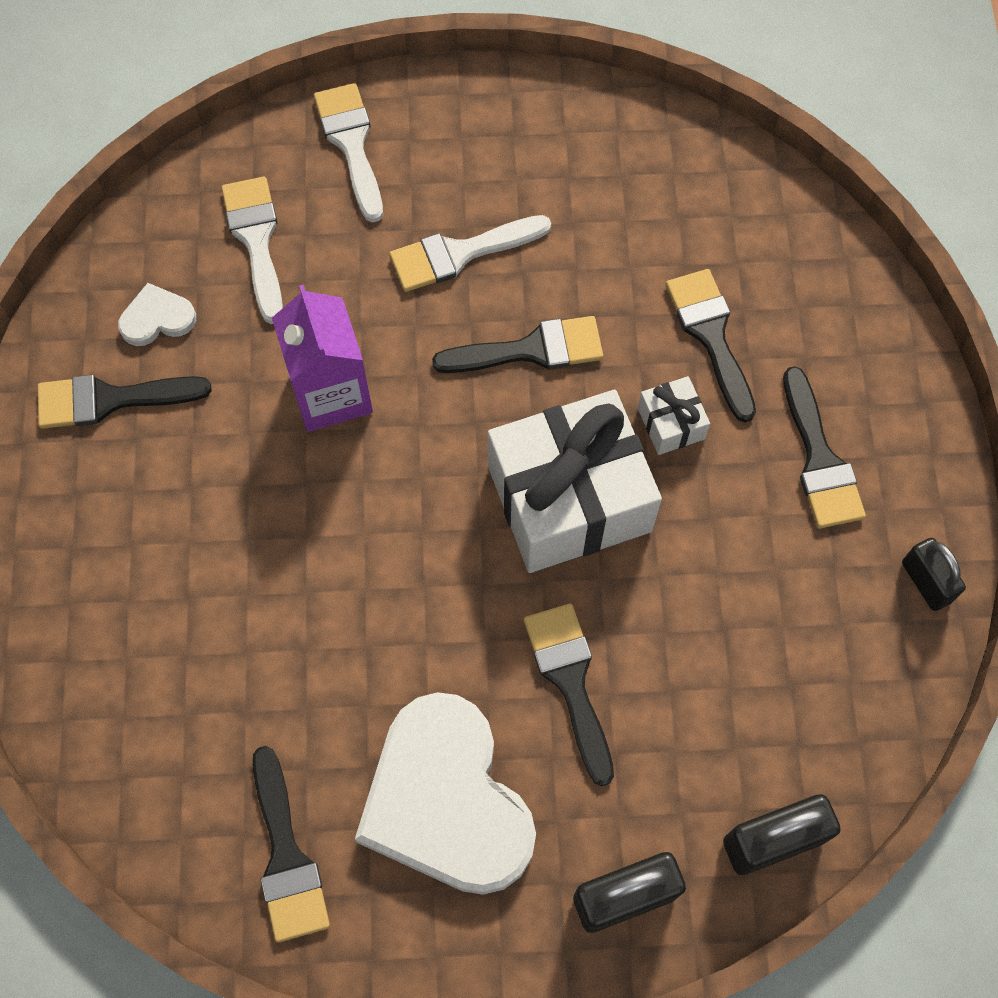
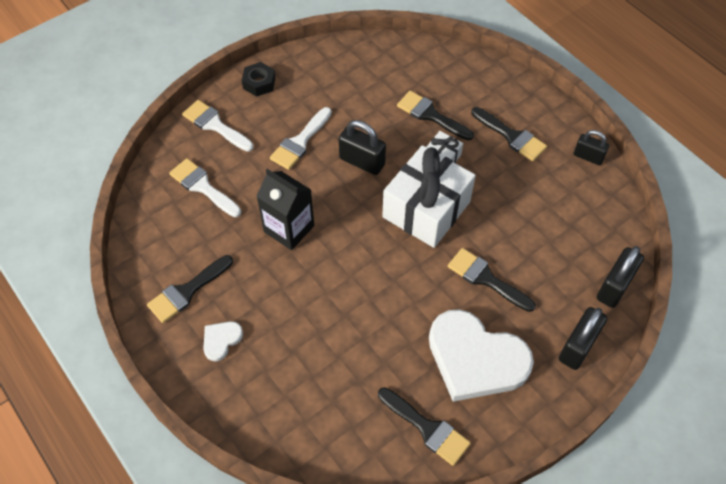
camera: 35 degrees left, 10 degrees down
(157, 318) = (182, 244): white heart -> white heart (221, 340)
(331, 393) = (289, 228): purple carton -> black carton
(474, 109) = (259, 83): none -> black nut
(531, 349) = (362, 162): black brush -> black padlock

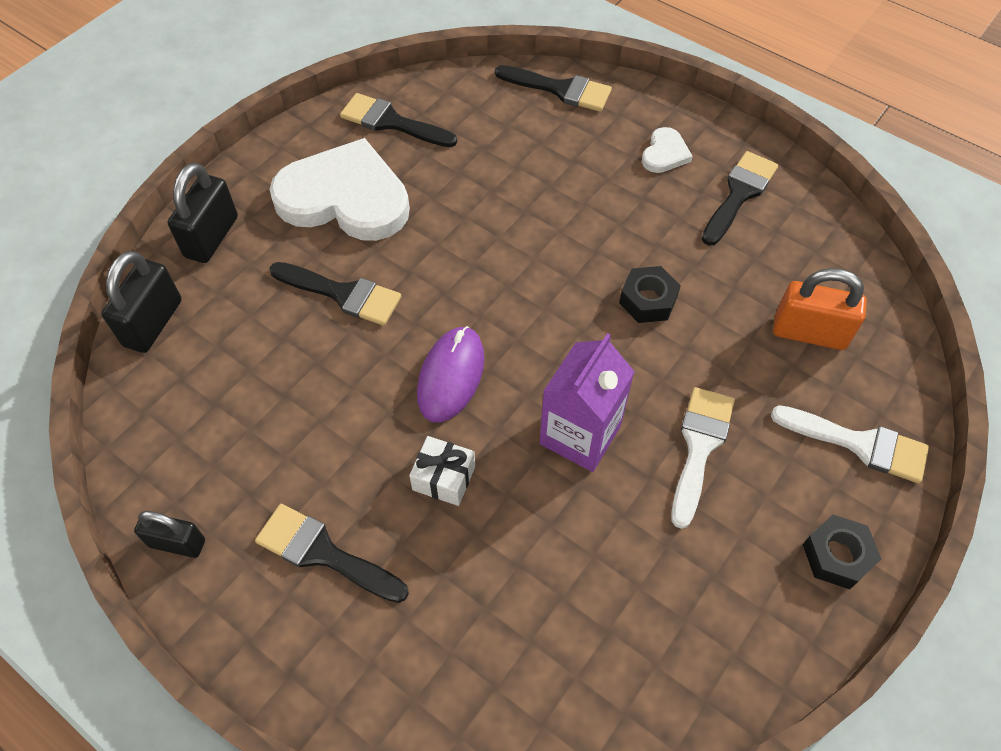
camera: 165 degrees right, 0 degrees up
(202, 186) = (809, 333): white brush -> orange padlock
(289, 228) = (648, 300): black carton -> black nut
(362, 162) = (580, 435): black padlock -> purple carton
(426, 209) = (451, 376): white gift -> purple mouse
(430, 115) = (485, 564): black brush -> black brush (560, 89)

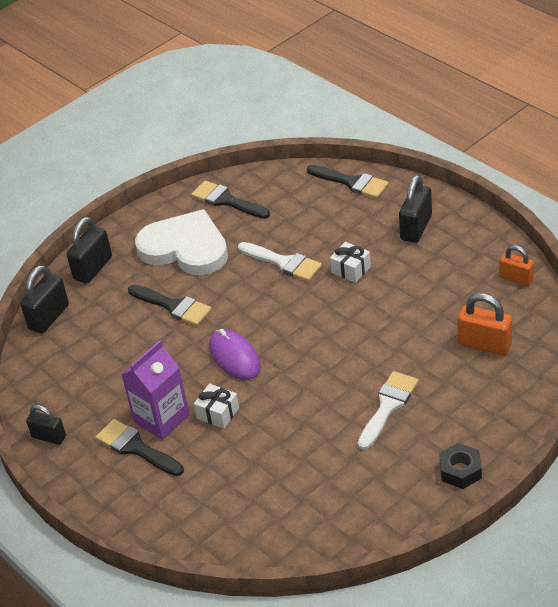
camera: 15 degrees right, 15 degrees down
(451, 376) = (234, 357): purple mouse -> purple mouse turned 60 degrees counterclockwise
(580, 435) = (311, 395): purple carton -> purple carton (161, 418)
(590, 221) = (351, 269): none -> white gift
(648, 300) = (378, 320): black nut -> none
(665, 153) = (416, 228): white heart -> black padlock
(739, 194) = (462, 256): black brush -> none
(822, 225) = (516, 279): none -> orange padlock
(859, 444) = (497, 411): white brush -> white brush (284, 262)

